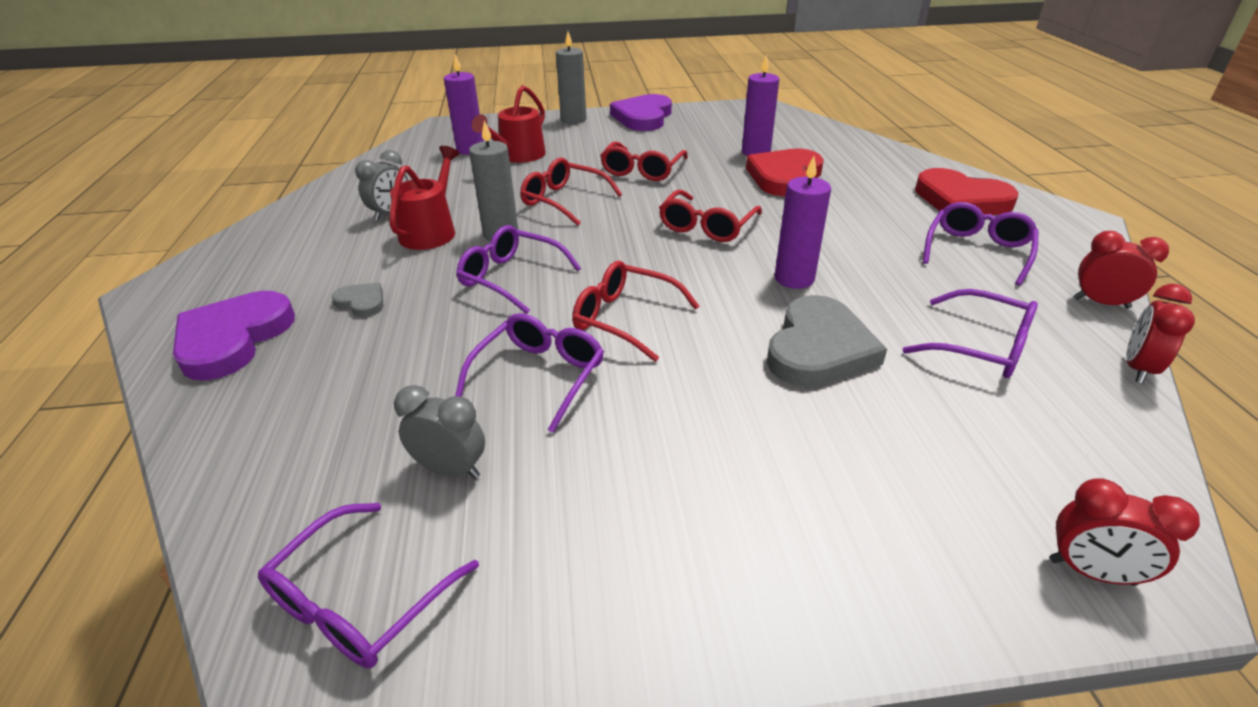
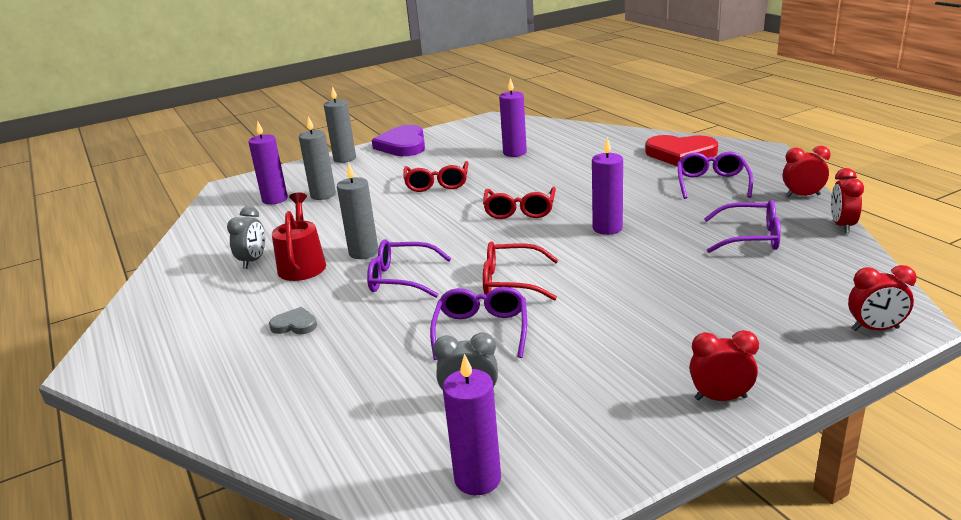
camera: 20 degrees left, 10 degrees down
(233, 339) = (209, 376): purple heart -> none
(360, 601) = (477, 479): purple glasses -> purple candle
(519, 156) = (323, 195): red watering can -> grey candle
(564, 200) = (393, 218): red glasses -> none
(763, 604) = (720, 398): none -> red clock
(784, 176) = (549, 165): red heart -> none
(819, 348) = (654, 264): grey heart -> none

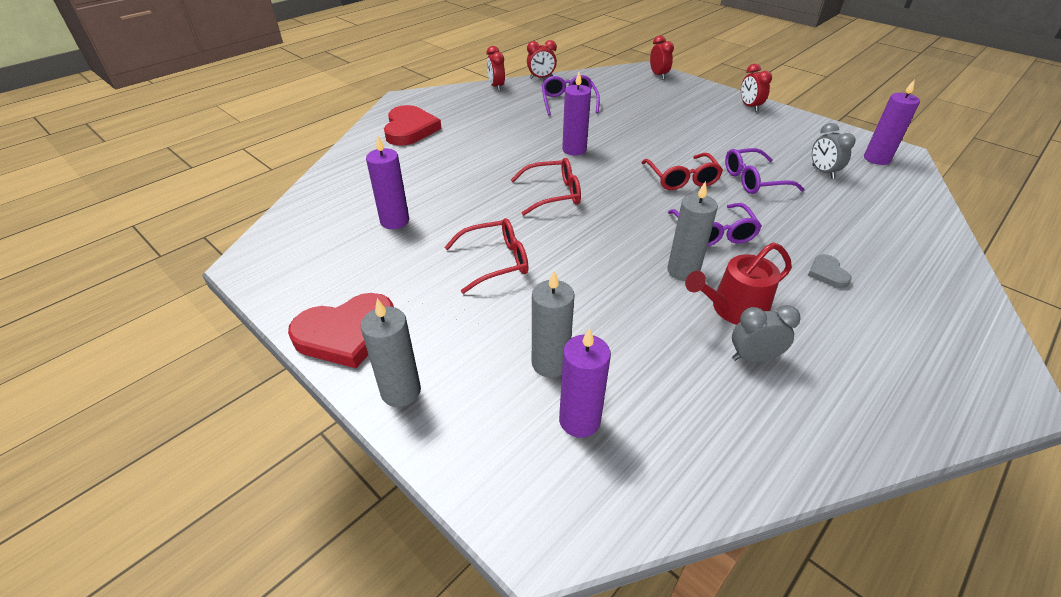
camera: 110 degrees left, 15 degrees up
(403, 145) = (346, 333): purple heart -> red heart
(712, 183) = (477, 115): purple glasses -> none

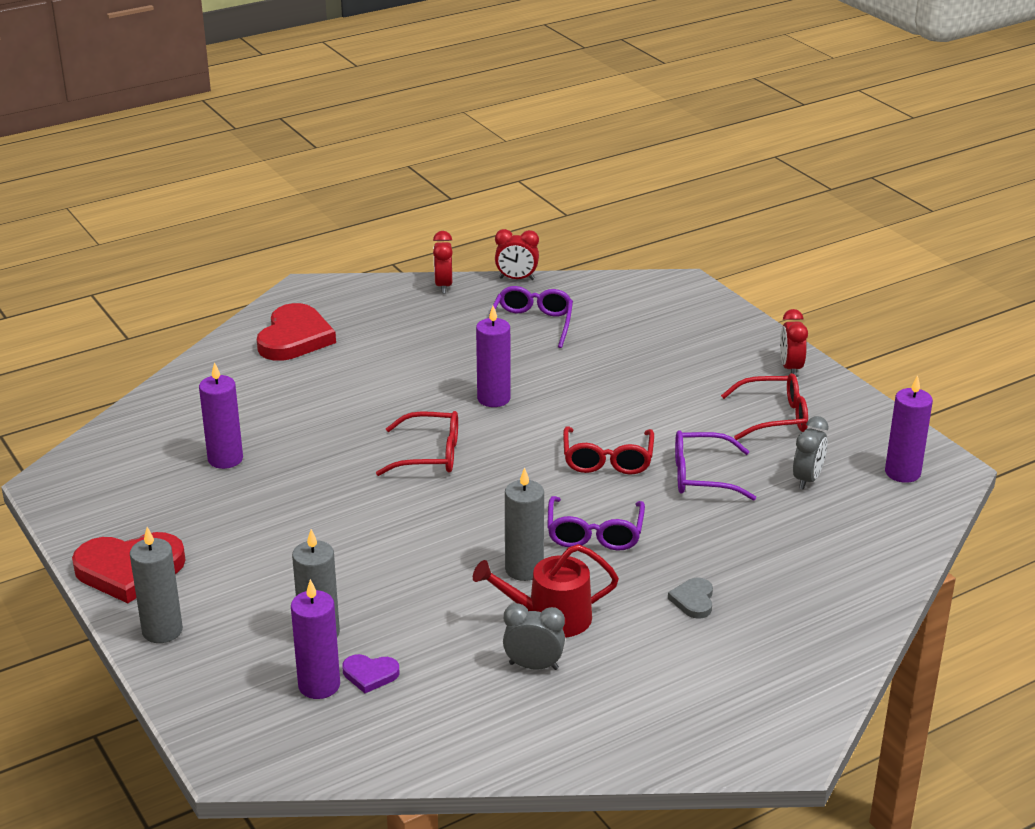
camera: 15 degrees right, 10 degrees down
(495, 261) = (317, 524): red glasses -> red glasses (774, 417)
(619, 397) = (370, 674): none -> purple heart
(658, 75) = (695, 297): red clock -> none
(823, 172) = (807, 479): grey clock -> grey clock turned 150 degrees counterclockwise

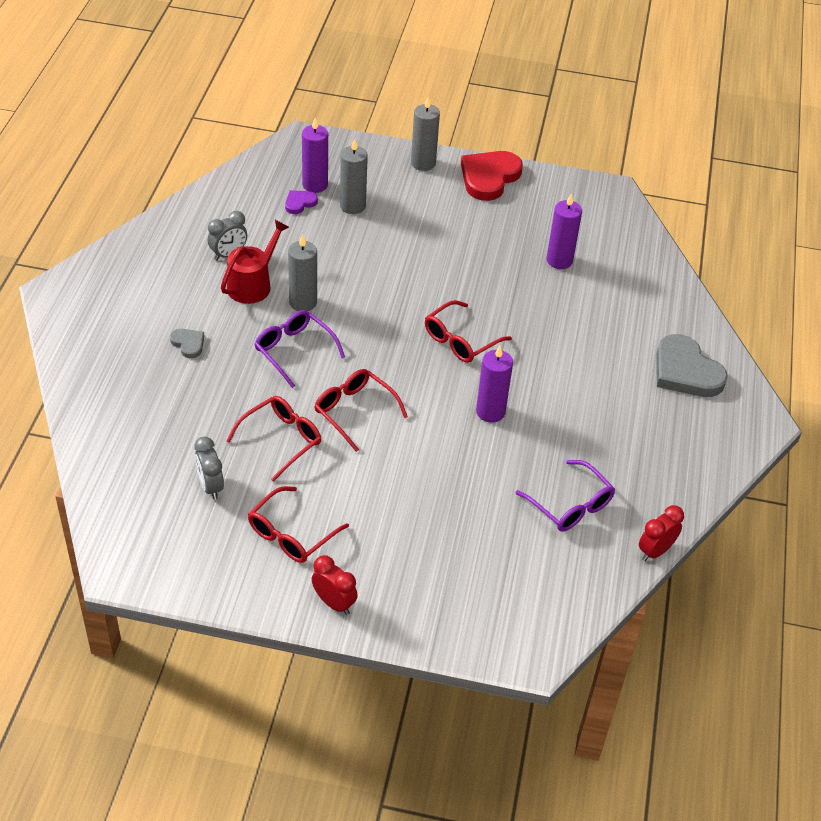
camera: 130 degrees right, 15 degrees up
(294, 338) = (685, 371): red heart -> grey heart
(443, 286) = (688, 499): red clock -> none
(702, 476) = (281, 440): purple glasses -> red glasses
(902, 473) = (150, 541): purple candle -> none

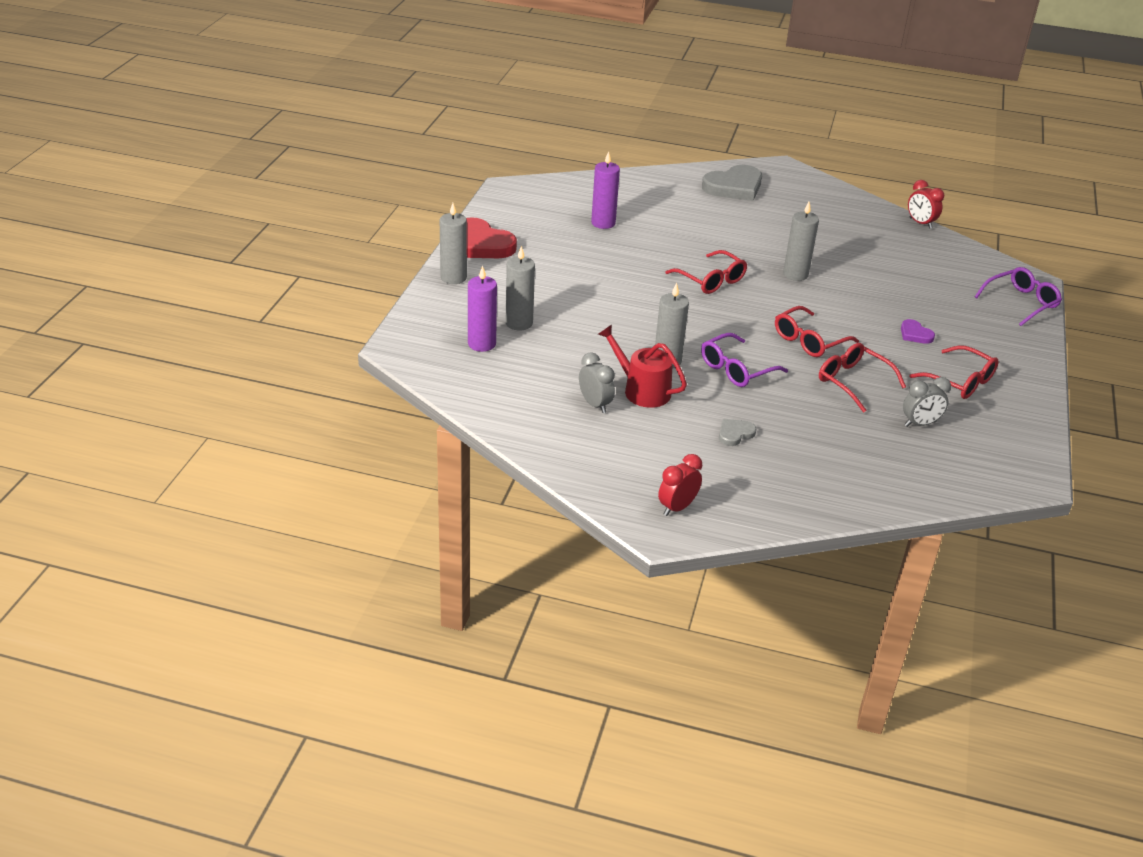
camera: 85 degrees left, 10 degrees down
(299, 203) = (511, 355): purple heart -> purple heart (915, 334)
(334, 603) = (1023, 364): red clock -> red clock (677, 507)
(490, 412) = (795, 274): purple candle -> grey candle
(570, 505) = (887, 251): purple glasses -> purple glasses (1021, 302)

